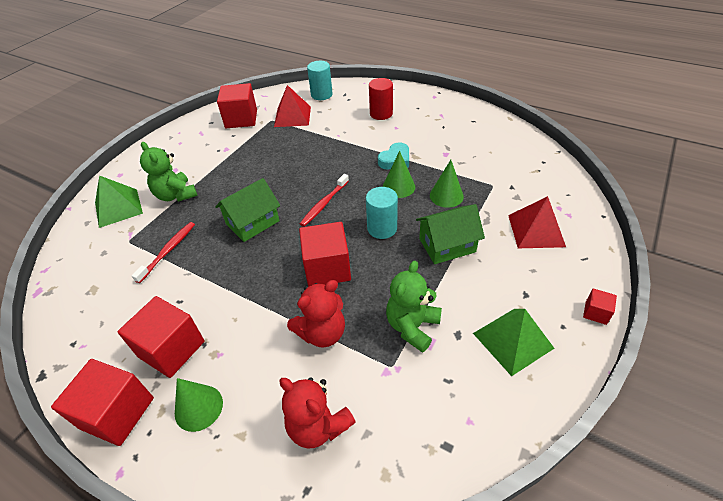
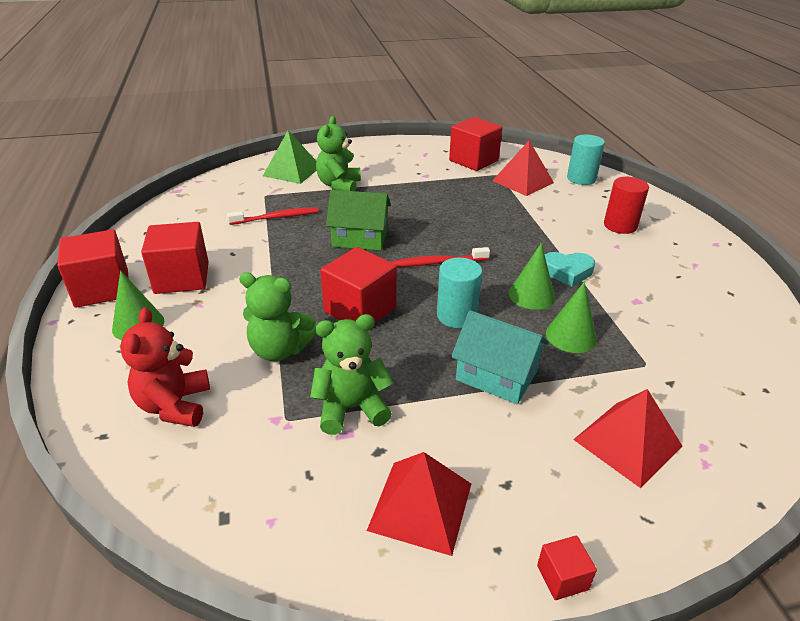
camera: 45 degrees right, 10 degrees down
(322, 333) = (280, 350): red teddy bear -> green teddy bear
(447, 245) = (496, 375): green house -> turquoise house
(513, 340) = (420, 506): green pyramid -> red pyramid

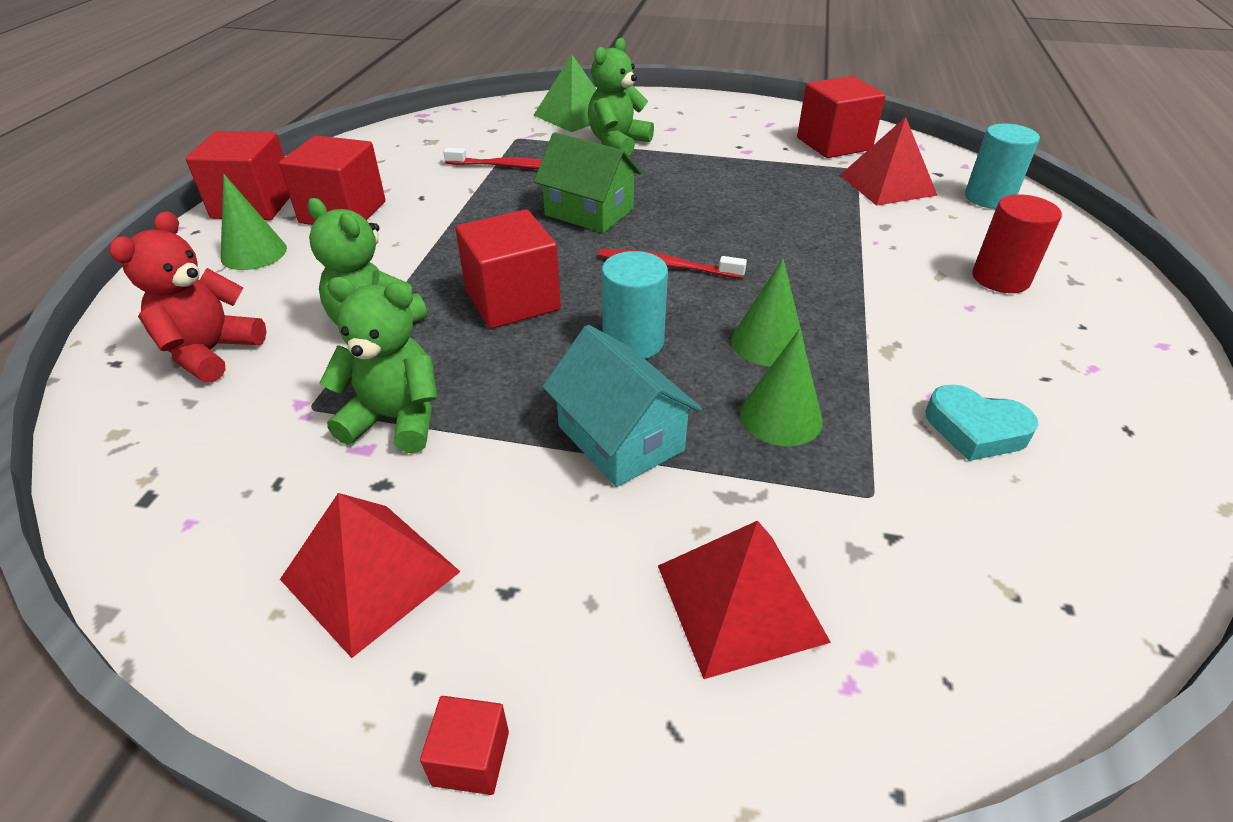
camera: 25 degrees right, 5 degrees up
(567, 272) = (852, 324): turquoise heart -> turquoise heart (975, 429)

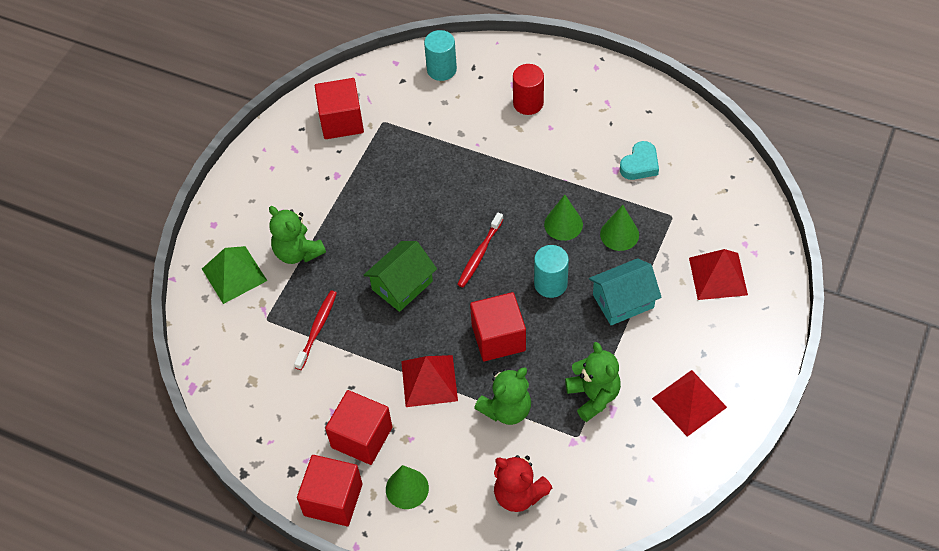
camera: 75 degrees left, 15 degrees up
(396, 419) = (593, 396): green teddy bear -> green teddy bear turned 135 degrees clockwise
(471, 758) = (769, 368): red cube -> none
(887, 185) = (410, 113): red pyramid -> red pyramid (429, 380)

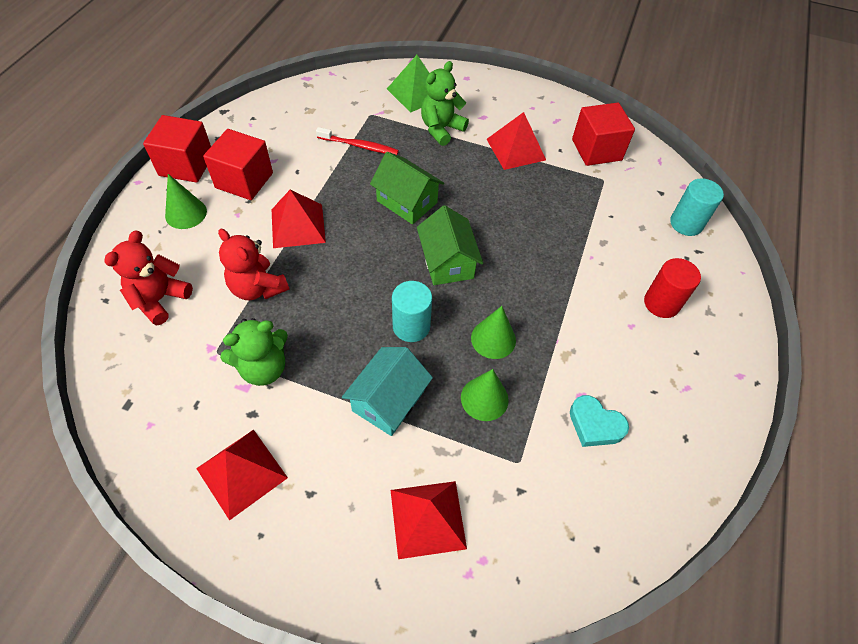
camera: 80 degrees right, 0 degrees up
(334, 188) = (516, 149): none -> red pyramid
(480, 254) = (447, 262): red toothbrush -> green house
(498, 338) = (343, 280): red cube -> none
(506, 409) = (258, 288): green teddy bear -> red teddy bear
(623, 301) = (388, 401): turquoise house -> turquoise house turned 60 degrees clockwise

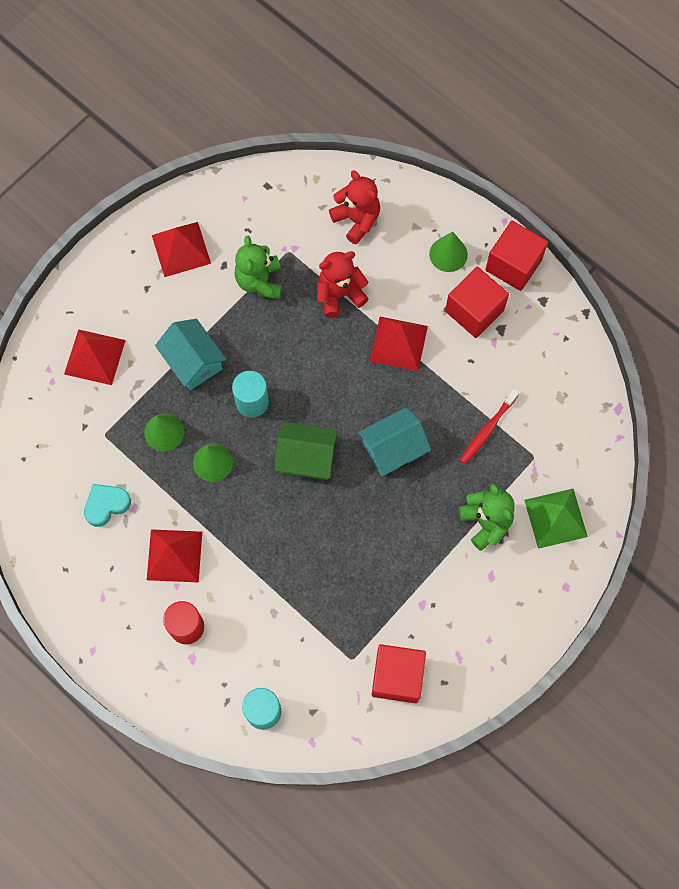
camera: 115 degrees right, 15 degrees up
(407, 202) = (393, 449): green house -> turquoise house
(516, 149) = (428, 588): red pyramid -> red pyramid (174, 555)

